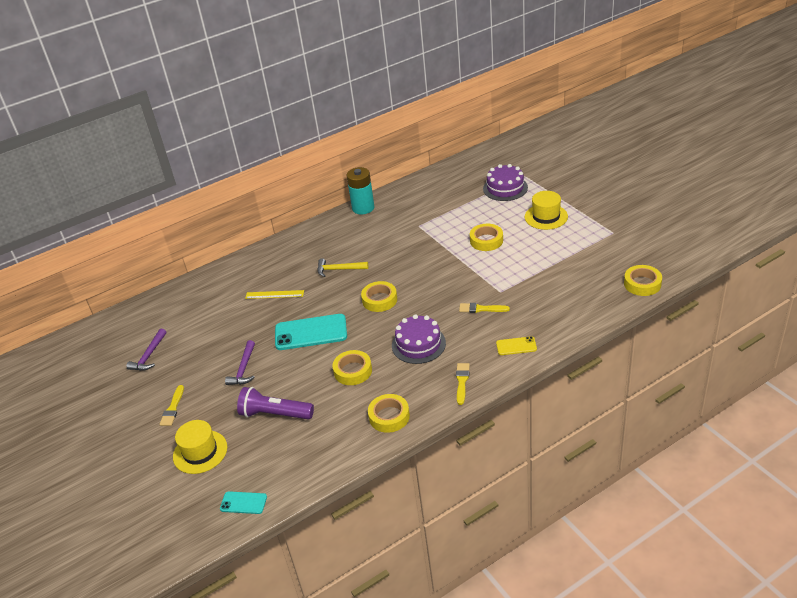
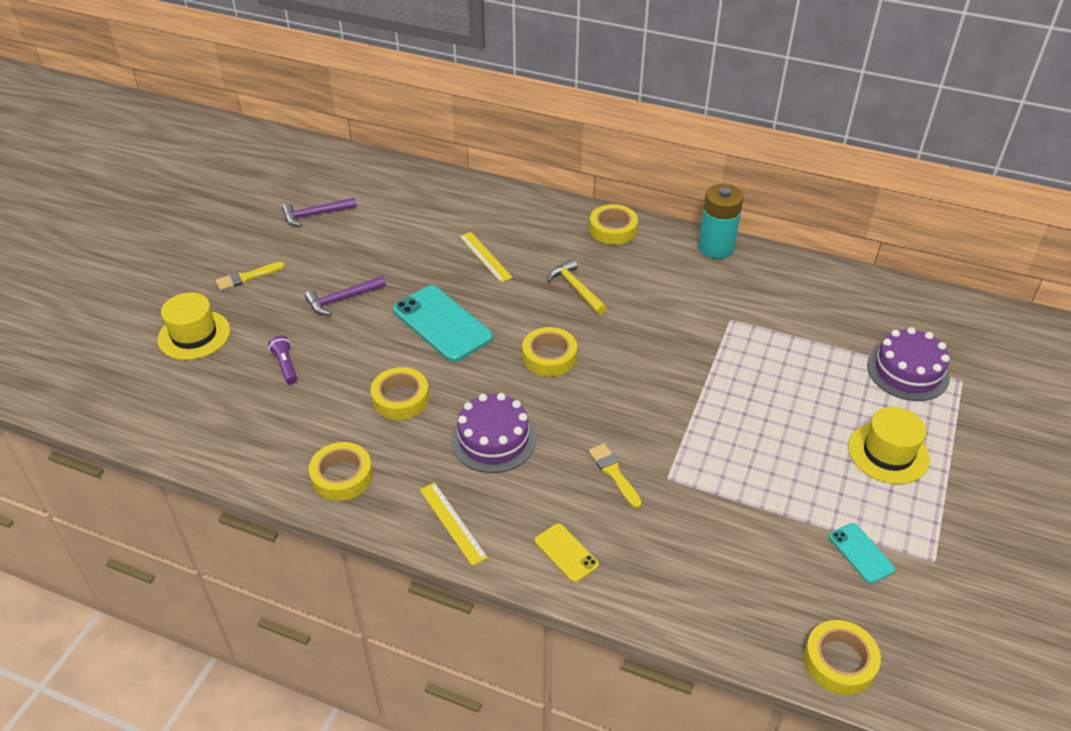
camera: 50 degrees right, 5 degrees up
(243, 503) = (135, 413): turquoise phone -> turquoise phone (861, 553)
(275, 414) = (285, 365): purple flashlight -> purple flashlight, size x0.53
(462, 381) = (453, 523): yellow brush -> yellow ruler
(486, 240) = (766, 408): yellow tape -> yellow tape (613, 229)

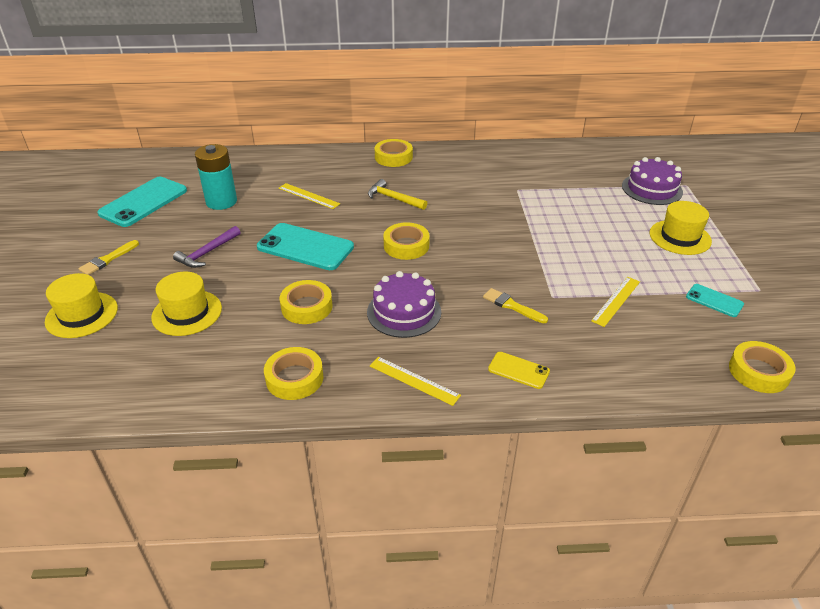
camera: 25 degrees left, 5 degrees down
(285, 365) = (187, 313): purple flashlight -> yellow hat
(315, 215) = (143, 202): purple hammer -> turquoise phone
(716, 247) = (473, 151): turquoise battery -> turquoise battery (221, 201)
(738, 510) = (616, 301): none -> yellow ruler

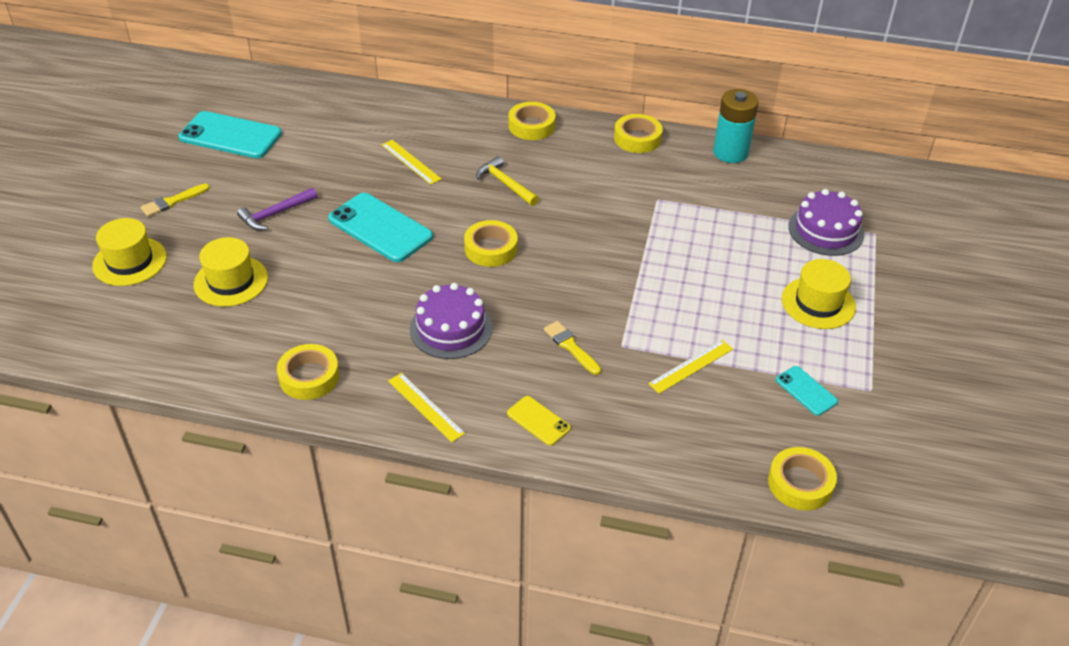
camera: 15 degrees right, 5 degrees up
(143, 202) = (230, 136): turquoise phone -> turquoise phone turned 60 degrees clockwise
(221, 201) = (313, 151): turquoise battery -> turquoise battery (730, 153)
(307, 307) = (353, 300): yellow tape -> yellow tape (637, 138)

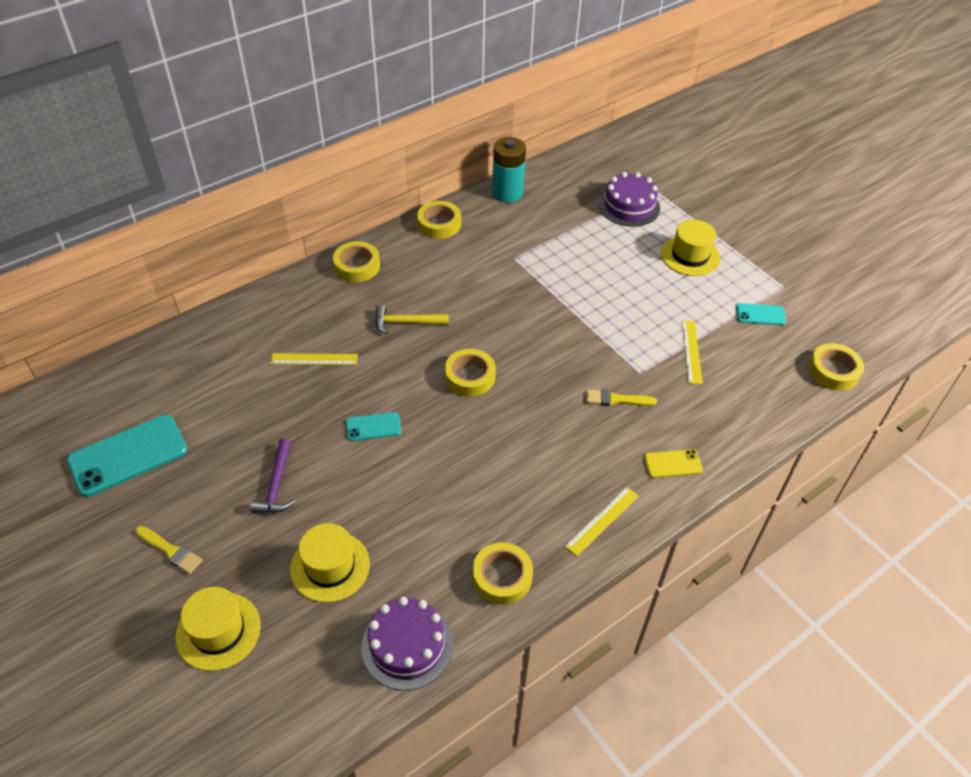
camera: 50 degrees left, 5 degrees up
(173, 201) = (170, 551): yellow brush -> yellow brush turned 60 degrees counterclockwise
(380, 228) = (373, 427): turquoise phone -> turquoise phone, size x0.51
(426, 406) = (602, 520): yellow ruler -> yellow ruler turned 45 degrees counterclockwise
(451, 328) = (533, 454): purple cake -> purple cake (407, 645)

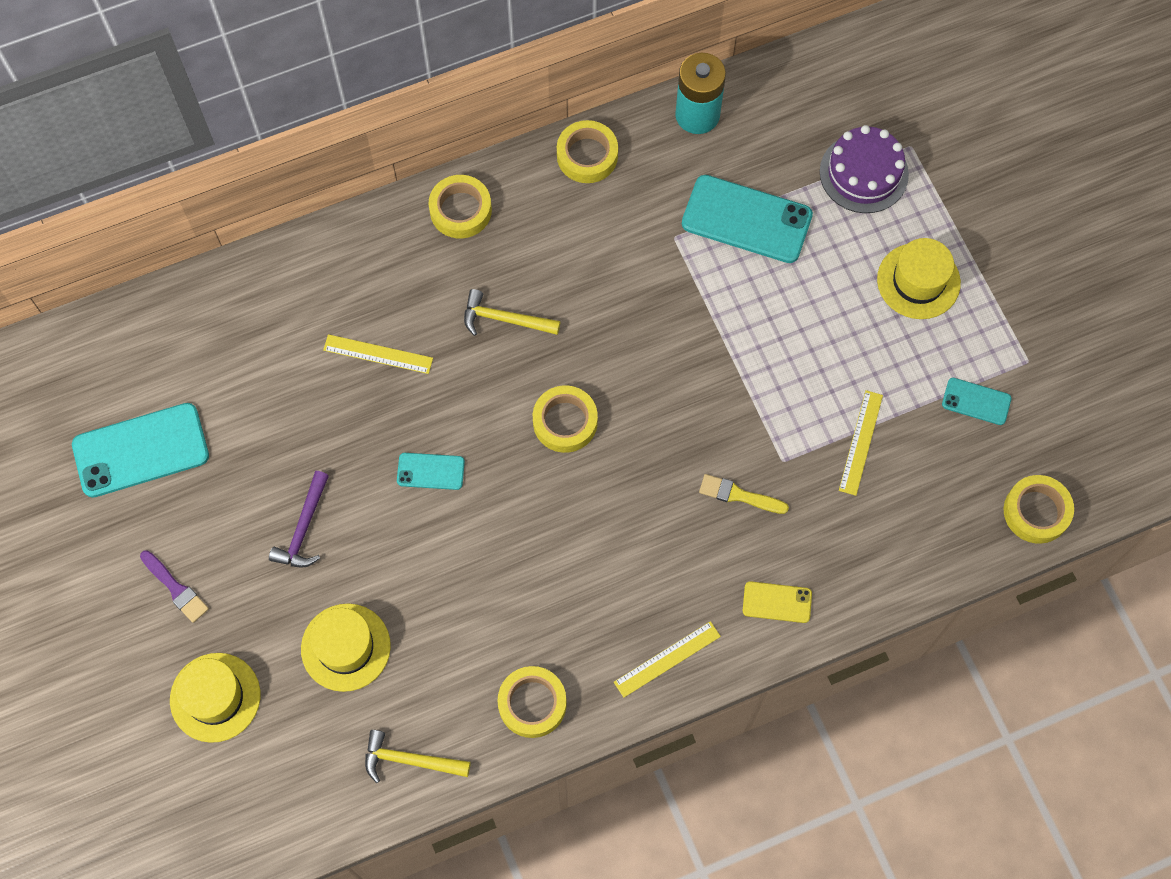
camera: 15 degrees right, 20 degrees up
(170, 551) = (176, 588): yellow brush -> purple brush
(407, 645) = (410, 760): purple cake -> yellow hammer
(561, 241) = (746, 219): none -> turquoise phone

